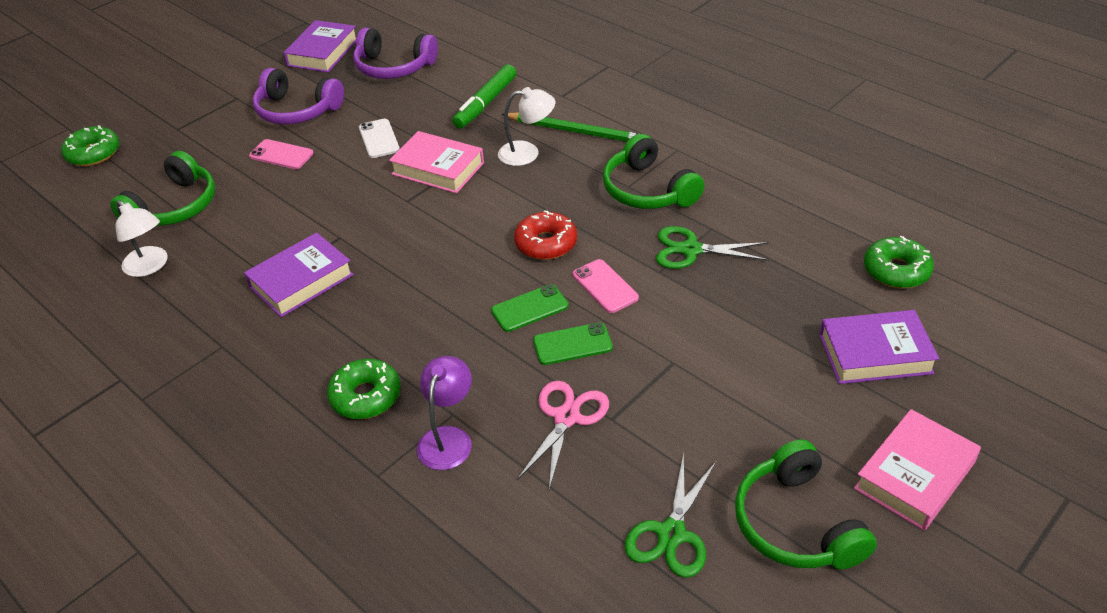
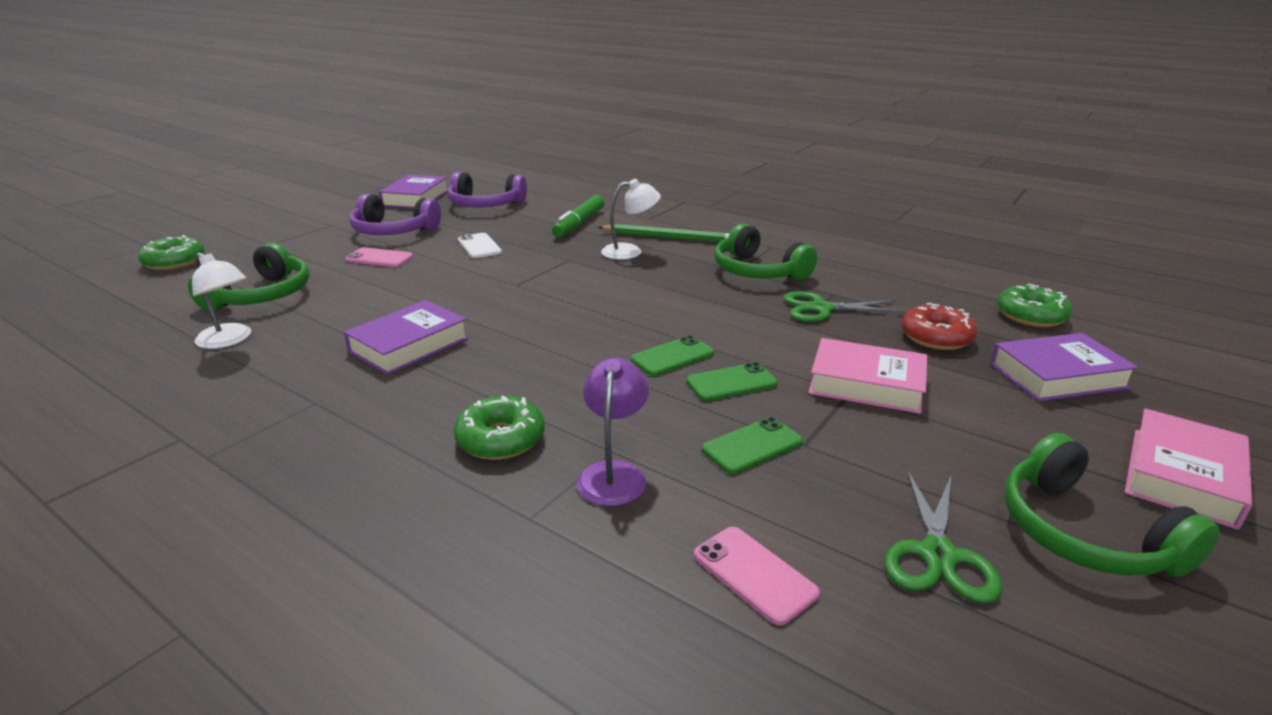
camera: 10 degrees left, 15 degrees down
(438, 168) = (544, 263): pink book -> pink book (866, 384)
(546, 243) = (671, 309): red donut -> red donut (936, 337)
(567, 417) = (752, 446): pink scissors -> green phone
(605, 286) = (746, 337): pink phone -> pink phone (754, 574)

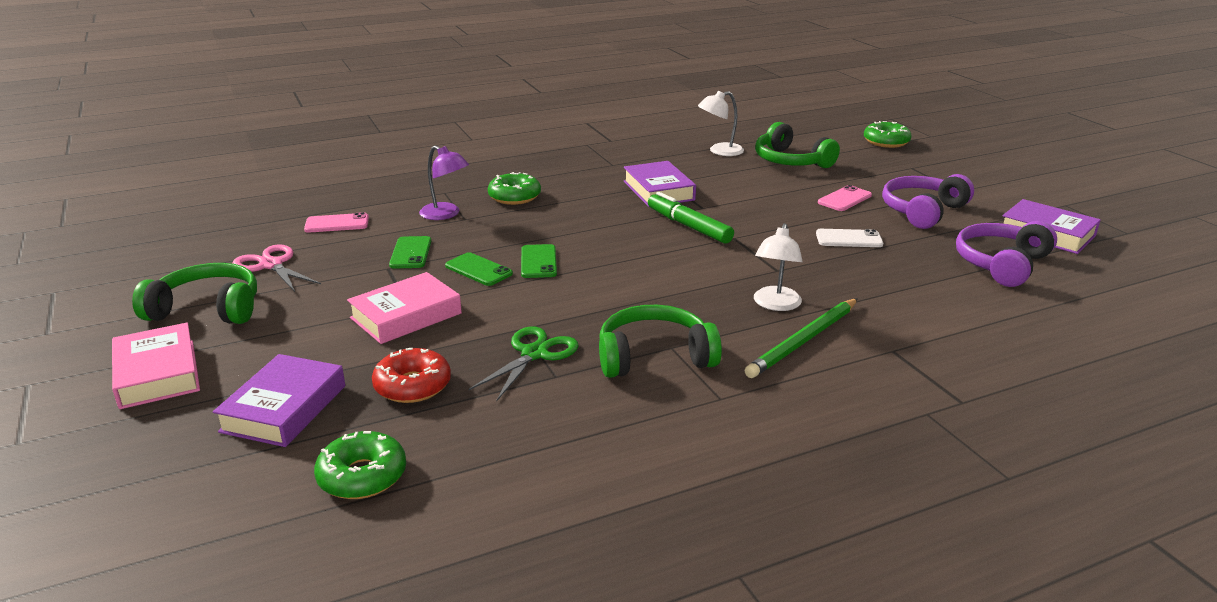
camera: 120 degrees right, 0 degrees up
(579, 224) = (894, 300): green marker -> green marker (688, 226)
(731, 382) = (478, 270): green phone -> green phone turned 60 degrees counterclockwise
(937, 555) = (271, 265): green scissors -> pink scissors

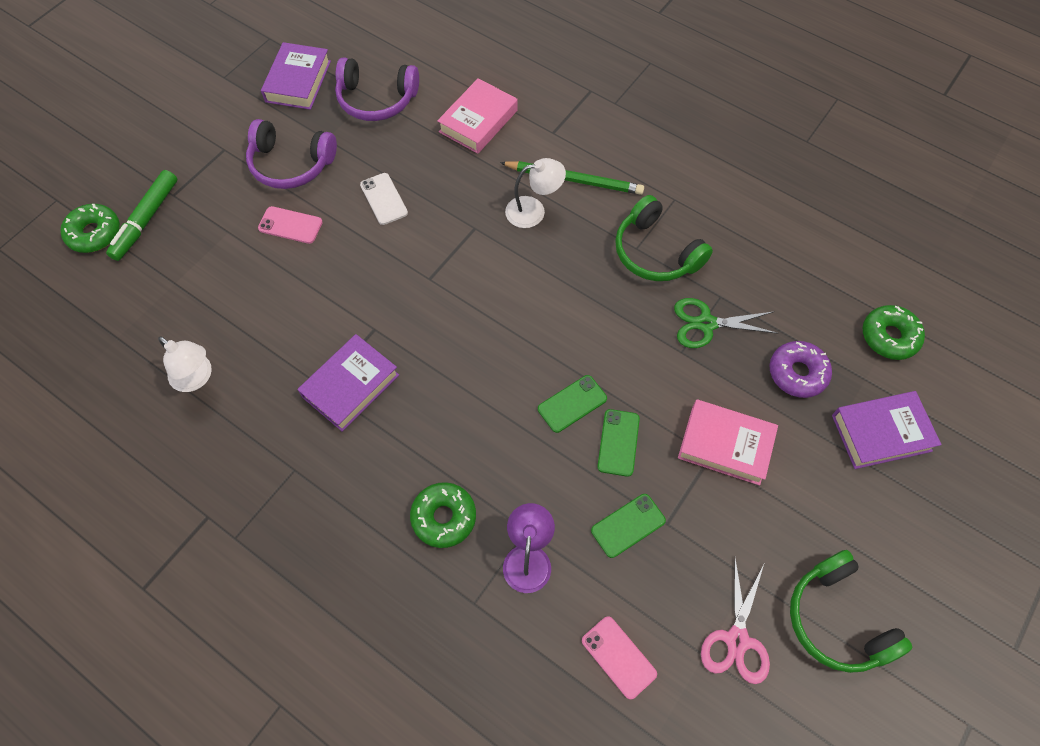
camera: 120 degrees left, 35 degrees up
(157, 374) = (926, 561): pink book -> pink book (478, 121)
(412, 386) = (797, 373): red donut -> purple donut
(688, 226) = (425, 322): green marker -> green marker (146, 220)
(791, 161) = (199, 300): green headphones -> none

